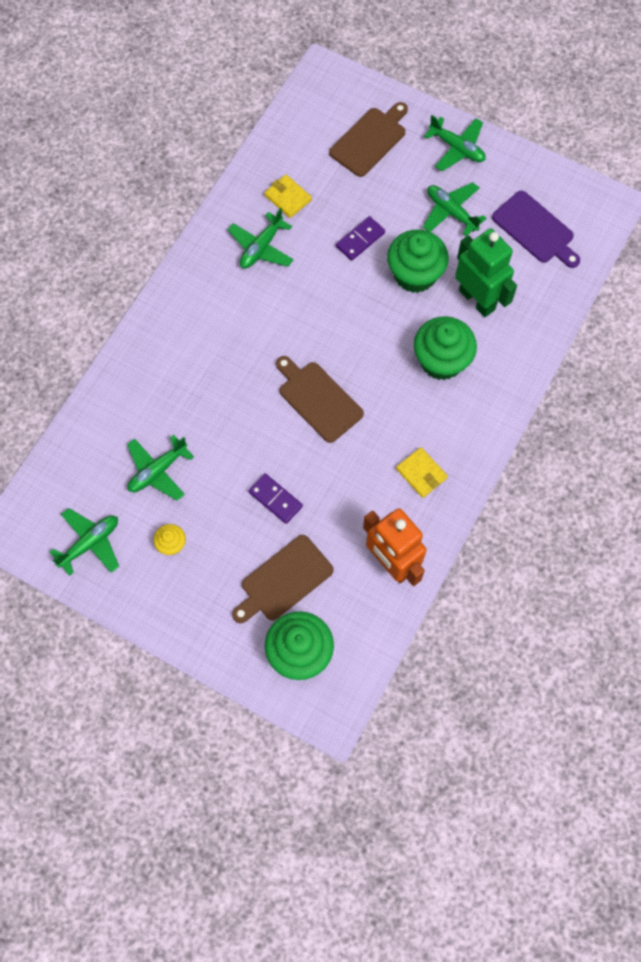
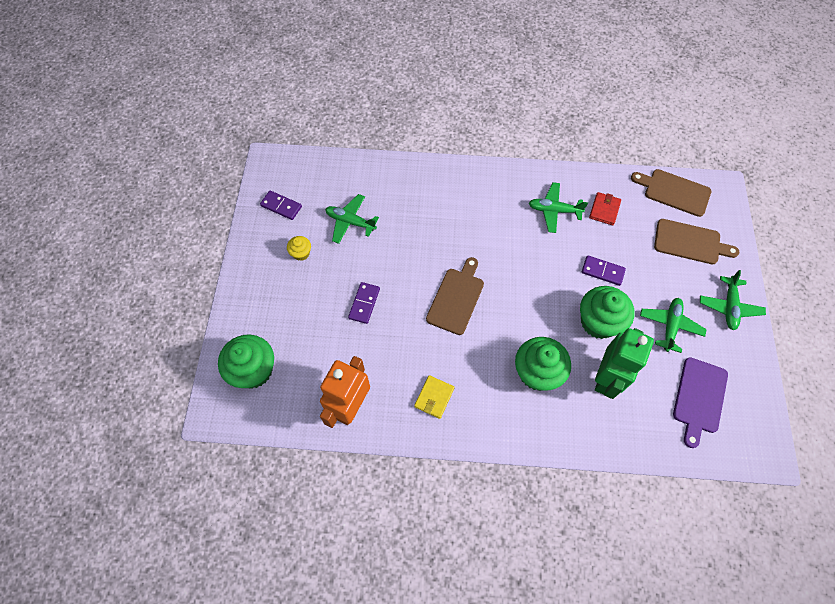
camera: 65 degrees right, 5 degrees down
(90, 543) = (281, 206): green plane -> purple domino
(283, 580) = (304, 336): brown cutting board -> brown cutting board (674, 192)
(288, 198) = (604, 210): yellow wallet -> red wallet

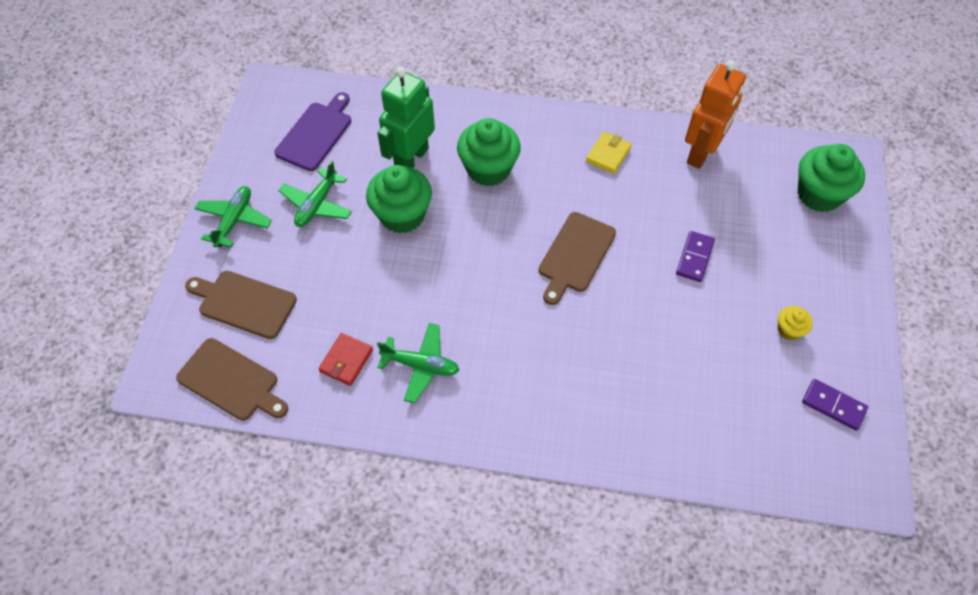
camera: 175 degrees left, 5 degrees down
(350, 222) = (724, 371): green plane -> none
(602, 271) = (377, 274): purple domino -> none

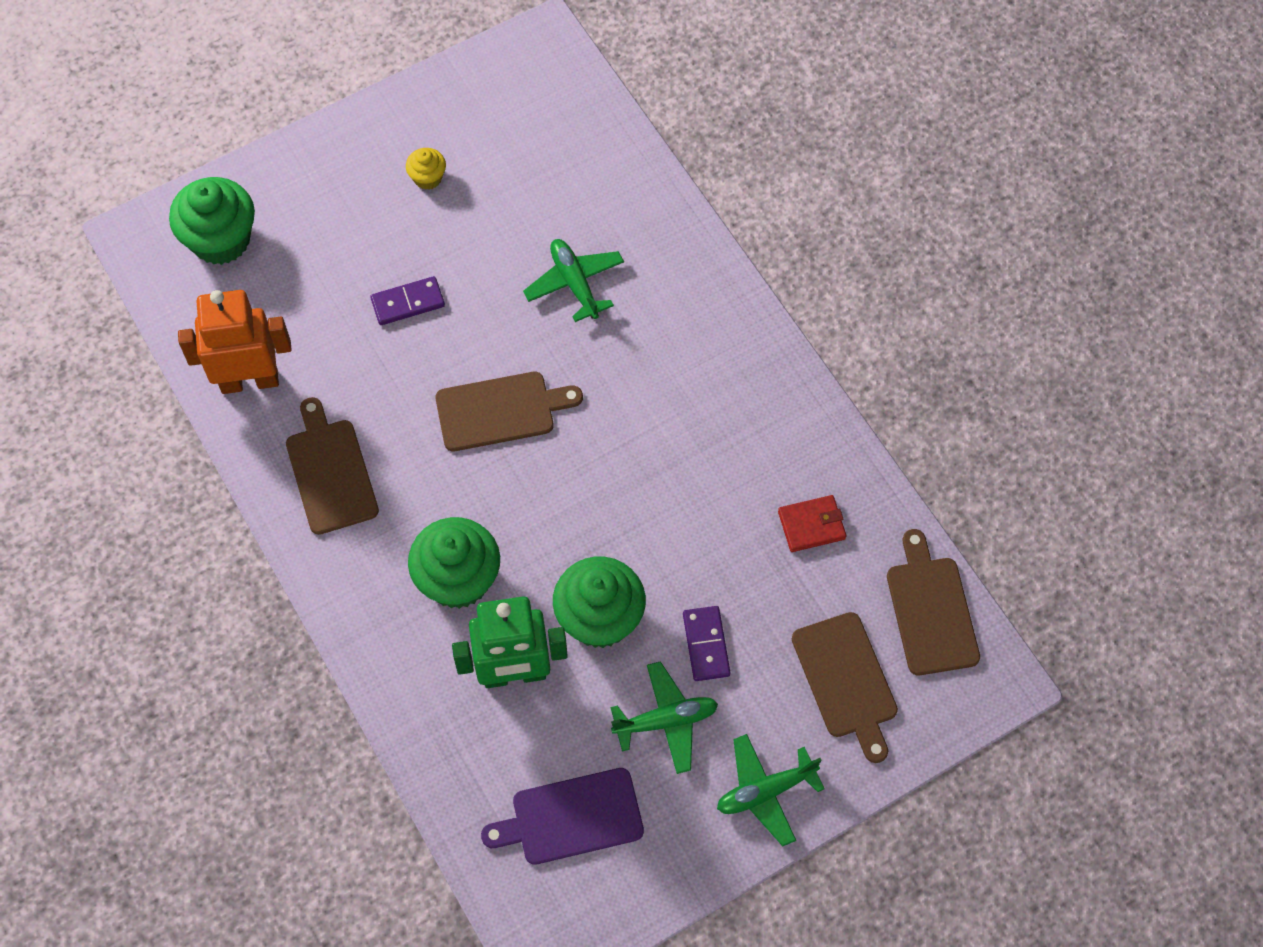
camera: 130 degrees left, 5 degrees up
(421, 365) = (753, 455): green plane -> green plane (574, 283)
(608, 154) = (330, 471): yellow wallet -> brown cutting board
(833, 406) = (483, 104): purple domino -> purple domino (706, 644)

